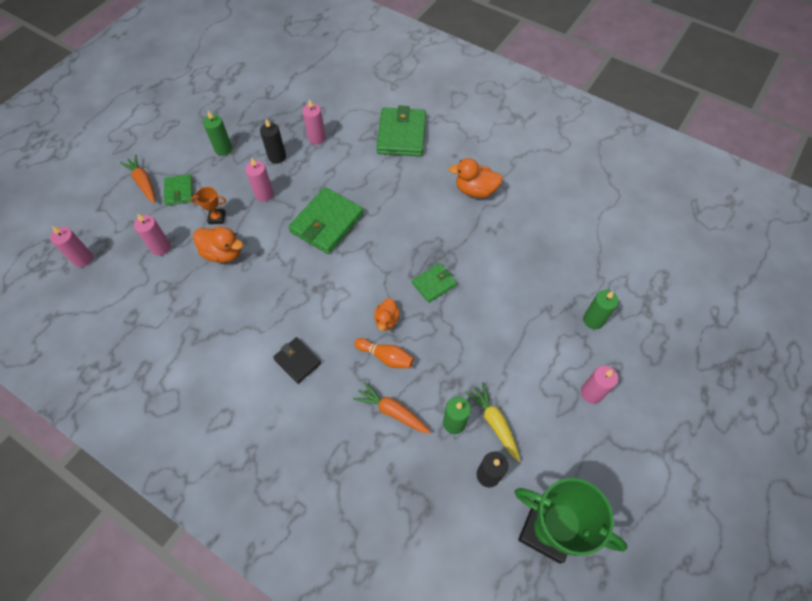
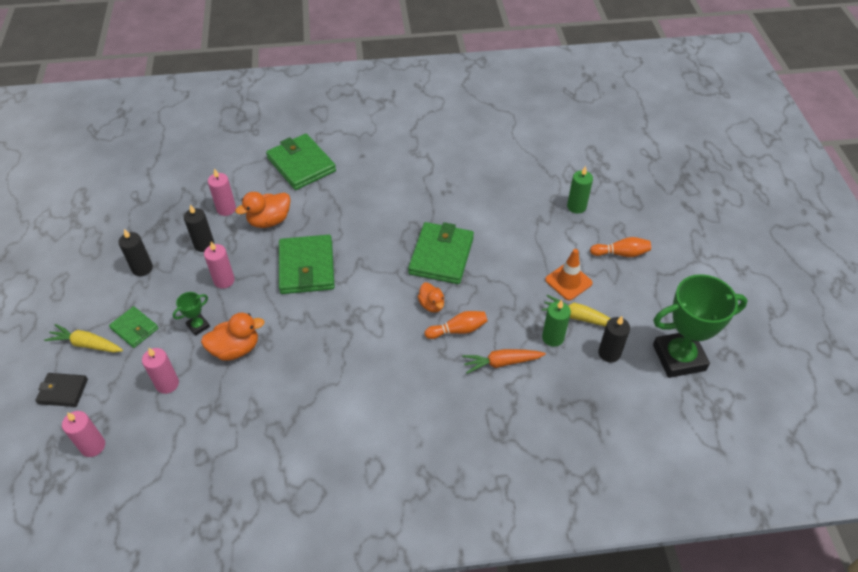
camera: 40 degrees left, 10 degrees down
(143, 182) = (87, 344): orange carrot -> yellow carrot
(217, 218) = (198, 326): orange trophy -> green trophy
(223, 149) = (142, 268): green candle -> black candle
(297, 361) = (391, 382): black wallet -> black wallet (63, 391)
(434, 284) = (441, 256): green wallet -> green wallet, size x1.80
(475, 190) = (404, 171): orange duck -> orange duck (269, 221)
(517, 383) = (568, 281): none -> orange traffic cone
(591, 393) = (621, 253): pink candle -> orange bowling pin

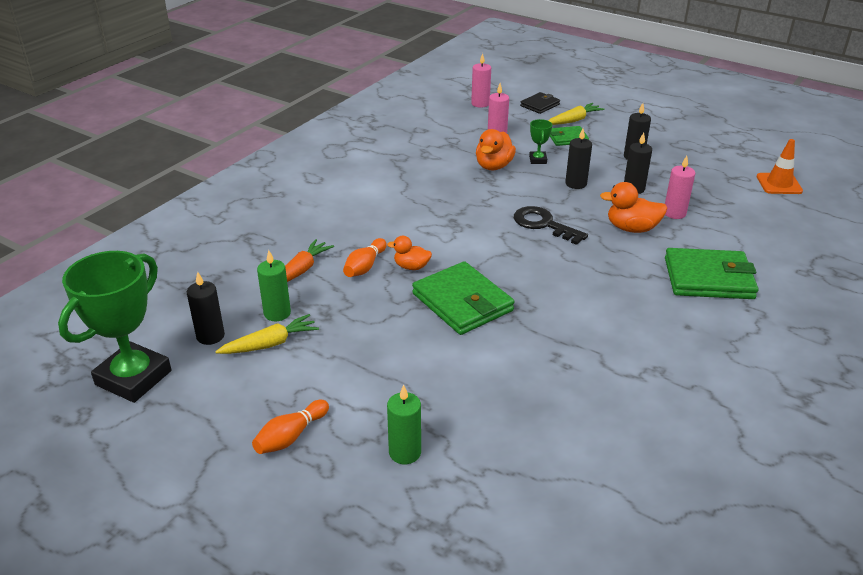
camera: 130 degrees right, 15 degrees down
(224, 280) = (576, 184): pink candle -> black candle
(269, 221) = (631, 228): orange duck -> orange duck turned 90 degrees counterclockwise
(306, 267) = (543, 224): green wallet -> black key
(568, 281) = (316, 366): orange traffic cone -> orange traffic cone (779, 184)

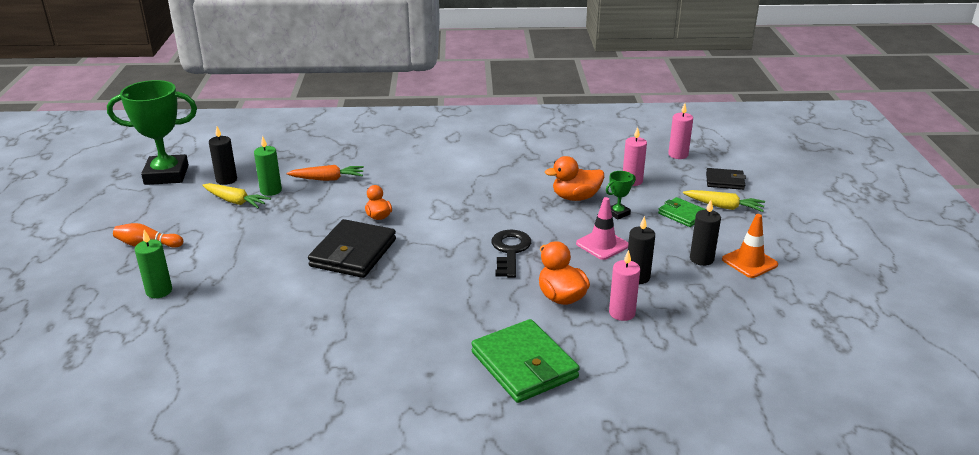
camera: 55 degrees right, 5 degrees down
(365, 266) = (359, 199): orange bowling pin -> none
(462, 302) = (353, 253): green wallet -> black wallet
(576, 184) = (602, 245): black candle -> pink traffic cone
(779, 184) = (782, 365): orange traffic cone -> orange traffic cone (749, 262)

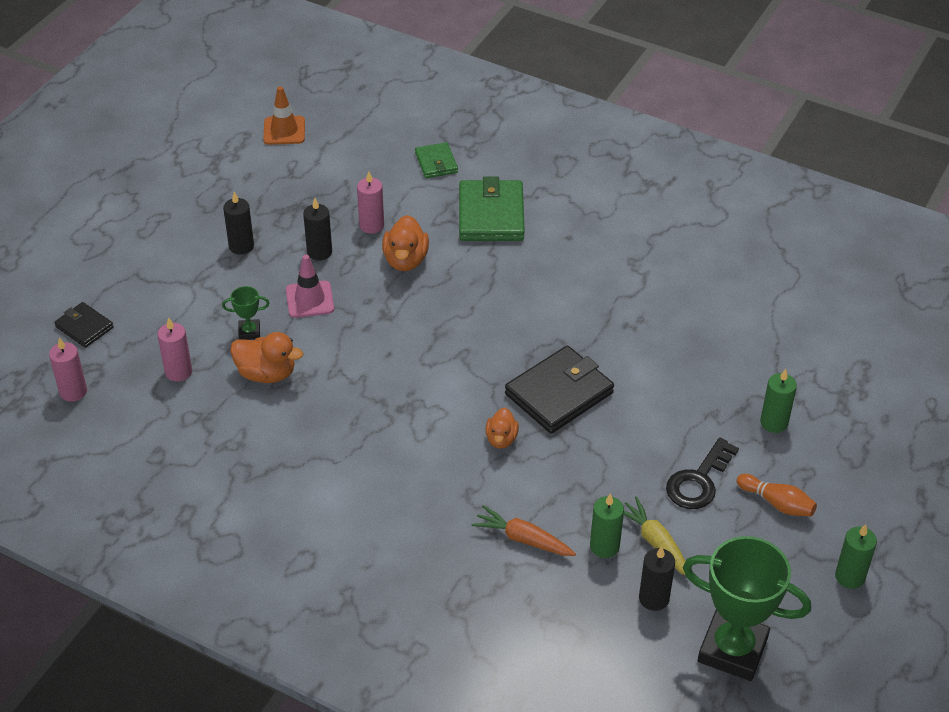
camera: 150 degrees left, 15 degrees up
(85, 225) = (850, 576): none -> green candle
(510, 251) = (403, 329): black key -> black key (698, 481)
(682, 214) = (189, 302): green wallet -> green wallet (436, 163)
(724, 207) = (136, 294): yellow carrot -> none
(749, 262) = (205, 226): orange traffic cone -> orange traffic cone (284, 131)

